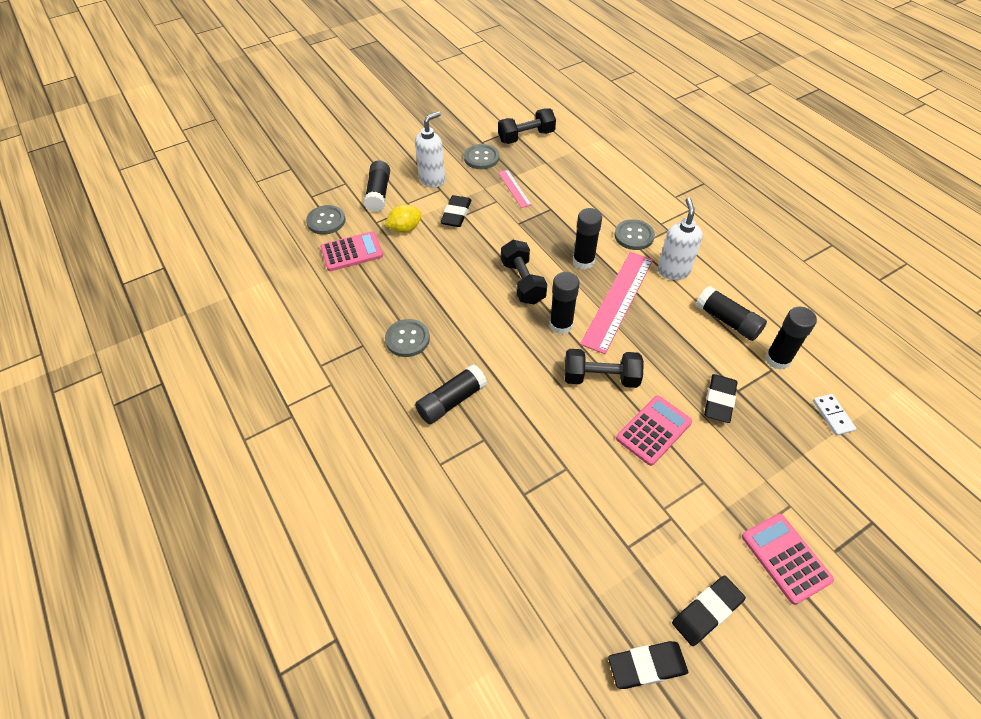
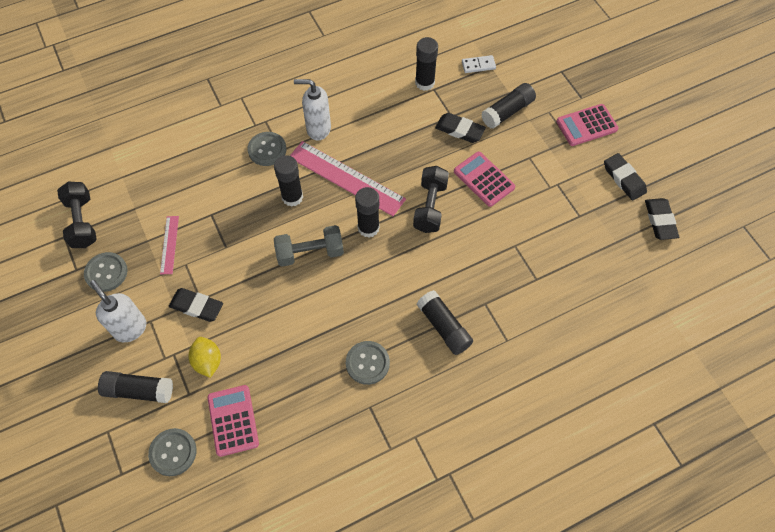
camera: 85 degrees left, 10 degrees up
(514, 188) = (169, 244): pink ruler -> pink ruler turned 75 degrees counterclockwise
(522, 282) = (310, 253): black dumbbell -> grey dumbbell
(727, 321) = (381, 104): black glue stick -> black glue stick (507, 112)

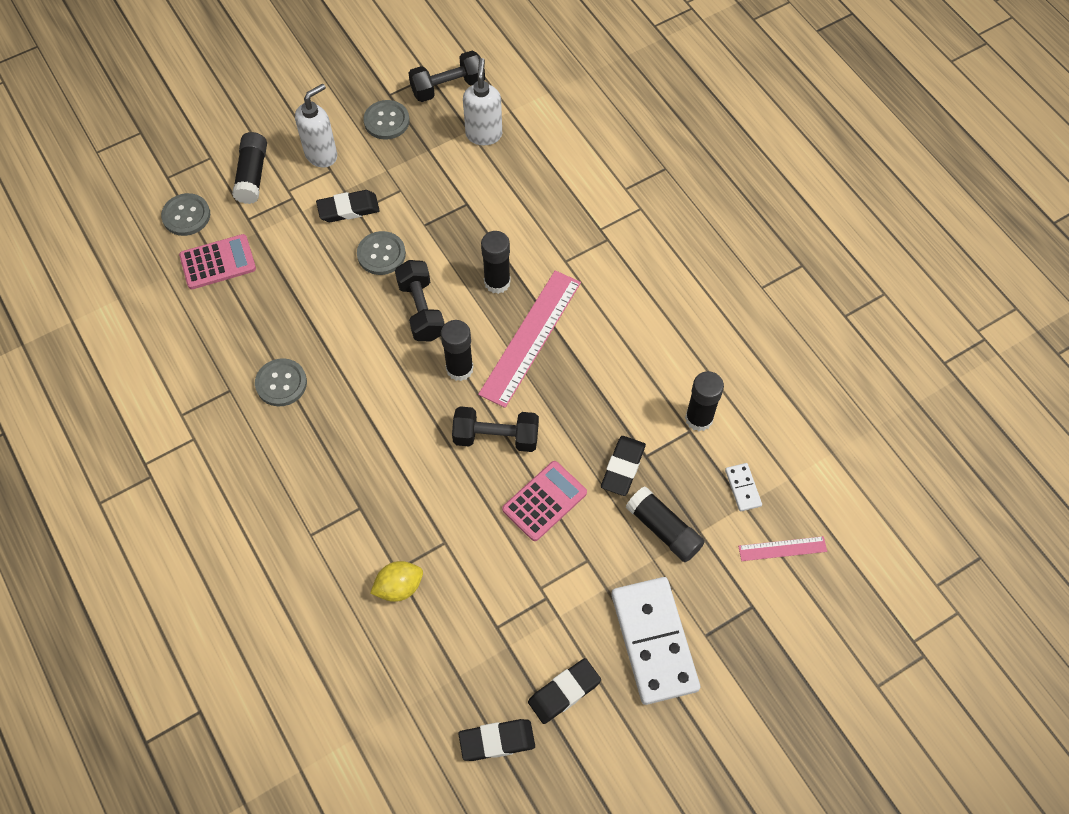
camera: 85 degrees right, 0 degrees up
(169, 244) = (424, 171): pink ruler -> pink ruler (782, 548)
(196, 306) = (348, 209): black eraser -> black eraser turned 60 degrees clockwise
(208, 361) = (284, 229): yellow lemon -> yellow lemon (399, 587)
(267, 150) = (564, 247): grey button -> grey button (381, 254)
(310, 253) = (421, 310): grey dumbbell -> black dumbbell
(318, 129) = (602, 298): white soap dispenser -> white soap dispenser (484, 134)
(444, 327) = (327, 462): black glue stick -> none
(586, 125) = (654, 641): pink calculator -> white domino

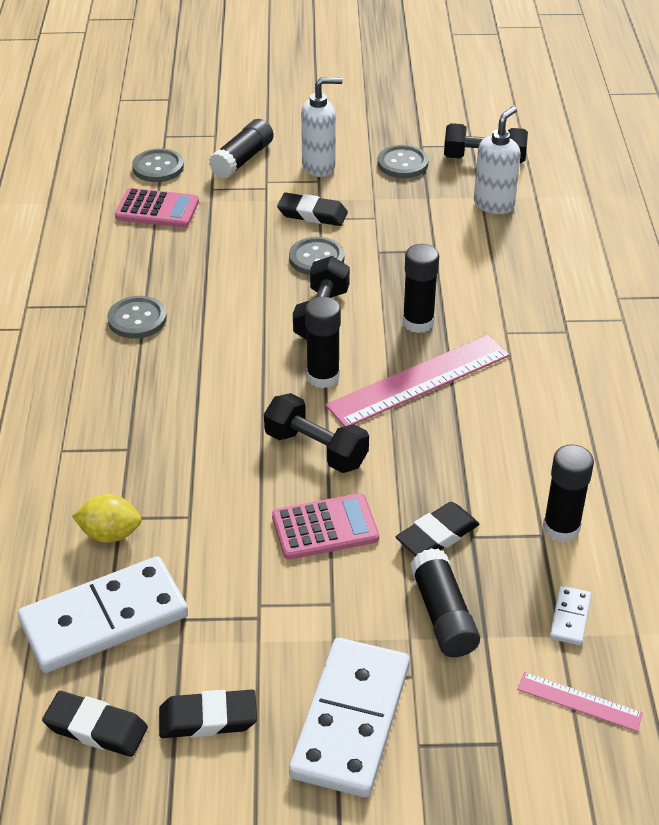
camera: 30 degrees right, 20 degrees down
(444, 657) = (104, 619): none -> white domino

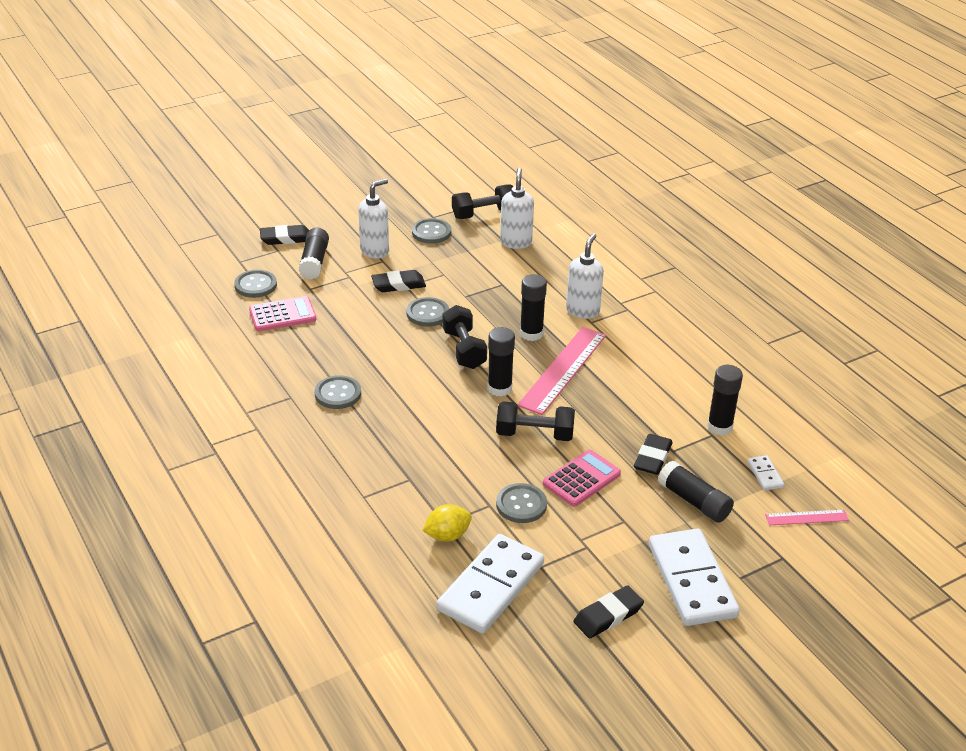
camera: 30 degrees left, 5 degrees down
(96, 728) = (544, 650): black eraser -> black eraser (286, 238)
(225, 531) = (521, 505): none -> grey button
(506, 315) = (583, 311): none -> white soap dispenser

